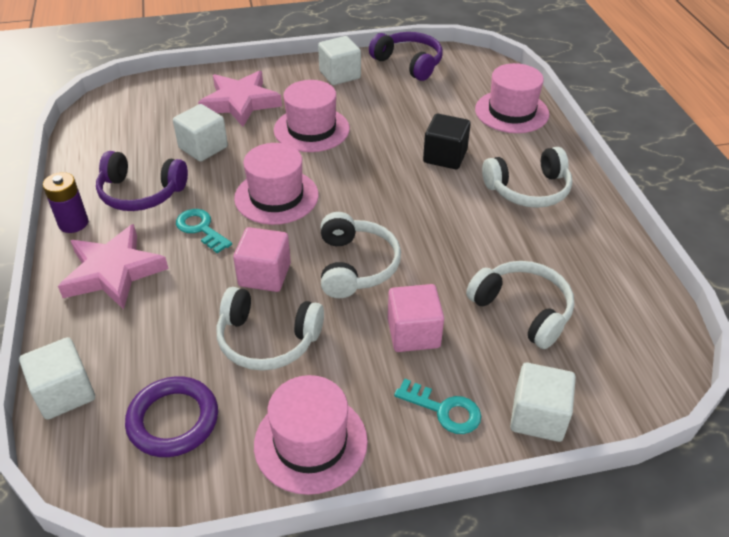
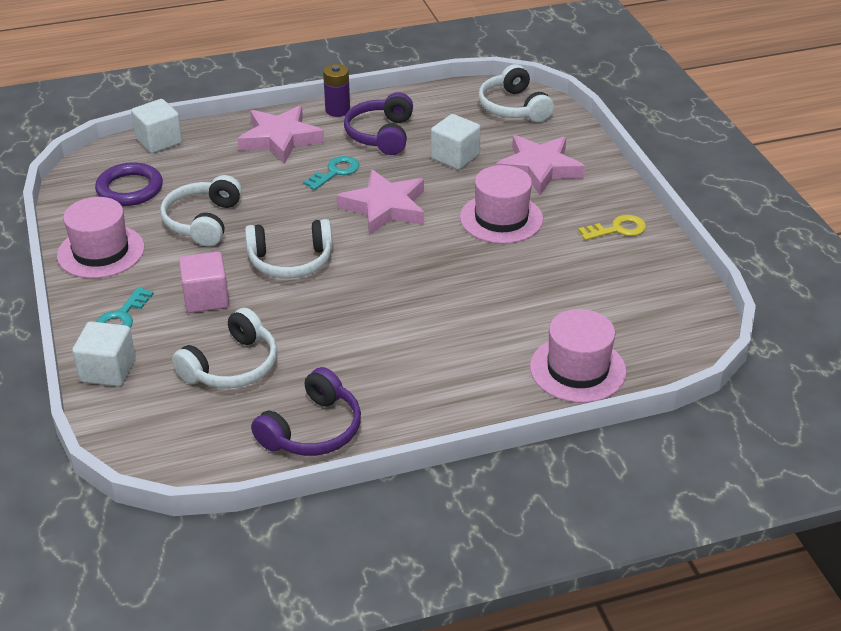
camera: 85 degrees right, 5 degrees down
(264, 275) = (278, 212): pink cube -> none
(276, 196) = (385, 207): pink hat -> pink star
(340, 75) = (617, 229): white cube -> yellow key
(409, 63) = (665, 281): purple headphones -> purple headphones (313, 430)
(445, 156) = (471, 314): black cube -> none
(528, 190) = (419, 378): white headphones -> white headphones (513, 107)

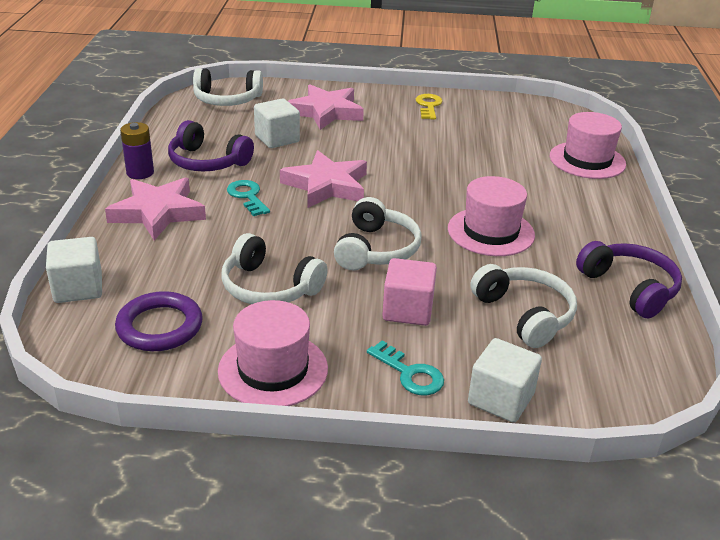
camera: 70 degrees left, 5 degrees down
(501, 218) = (382, 142): pink hat -> pink hat (490, 232)

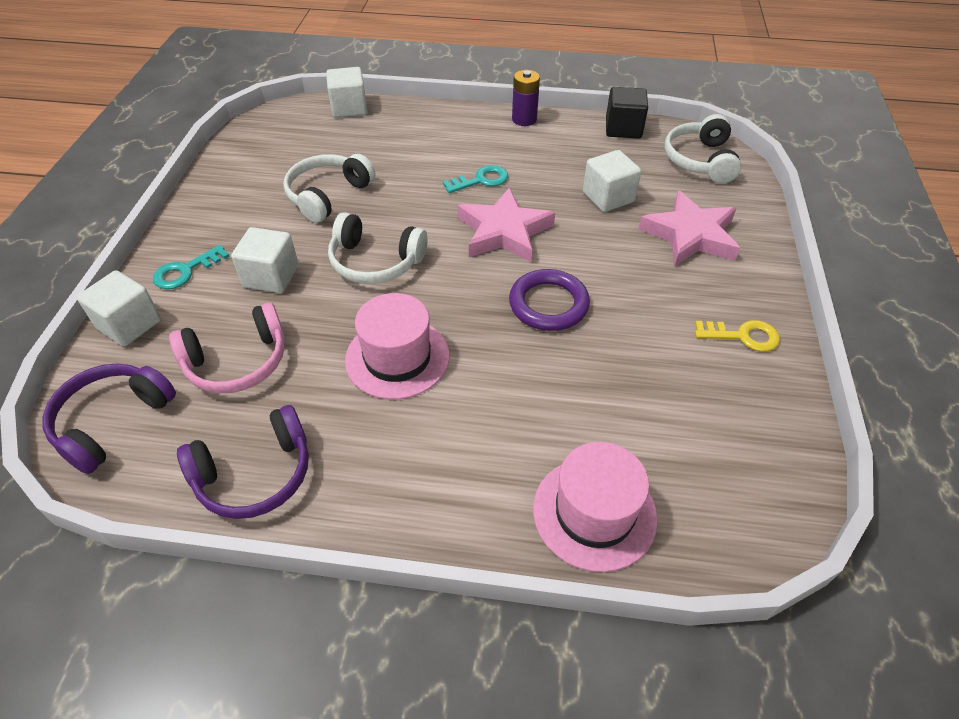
camera: 95 degrees right, 15 degrees up
(158, 212) = (453, 133): pink star -> none
(160, 326) = (292, 145): purple ring -> purple ring (548, 304)
(170, 126) = (623, 129): none -> black cube
(207, 162) = (549, 154): purple headphones -> purple headphones (112, 421)
(273, 369) = (221, 198): pink hat -> none
(408, 310) = (271, 276): pink cube -> white cube
(525, 314) = (237, 362): white headphones -> pink headphones

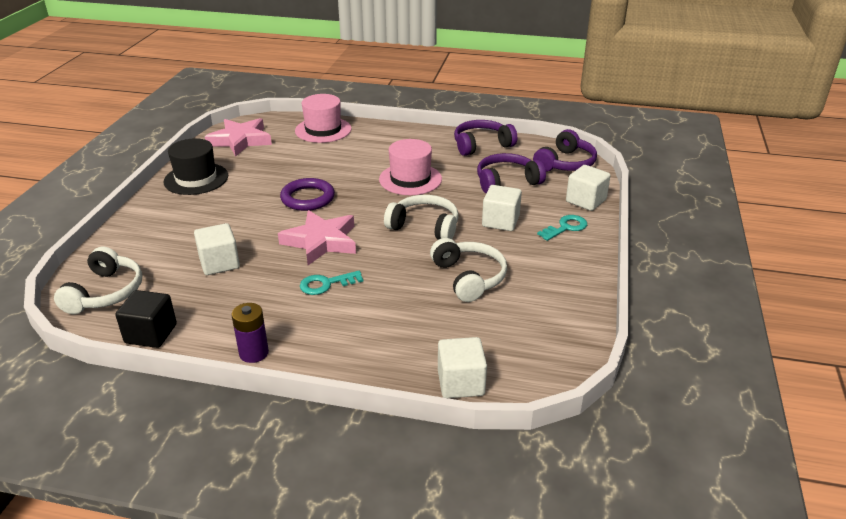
camera: 175 degrees left, 15 degrees down
(237, 362) = (506, 181): pink headphones -> purple headphones
(328, 195) = (469, 277): white headphones -> white headphones turned 60 degrees counterclockwise
(690, 235) = (176, 232): pink star -> pink star (240, 140)
(743, 336) = (196, 179): yellow key -> black hat

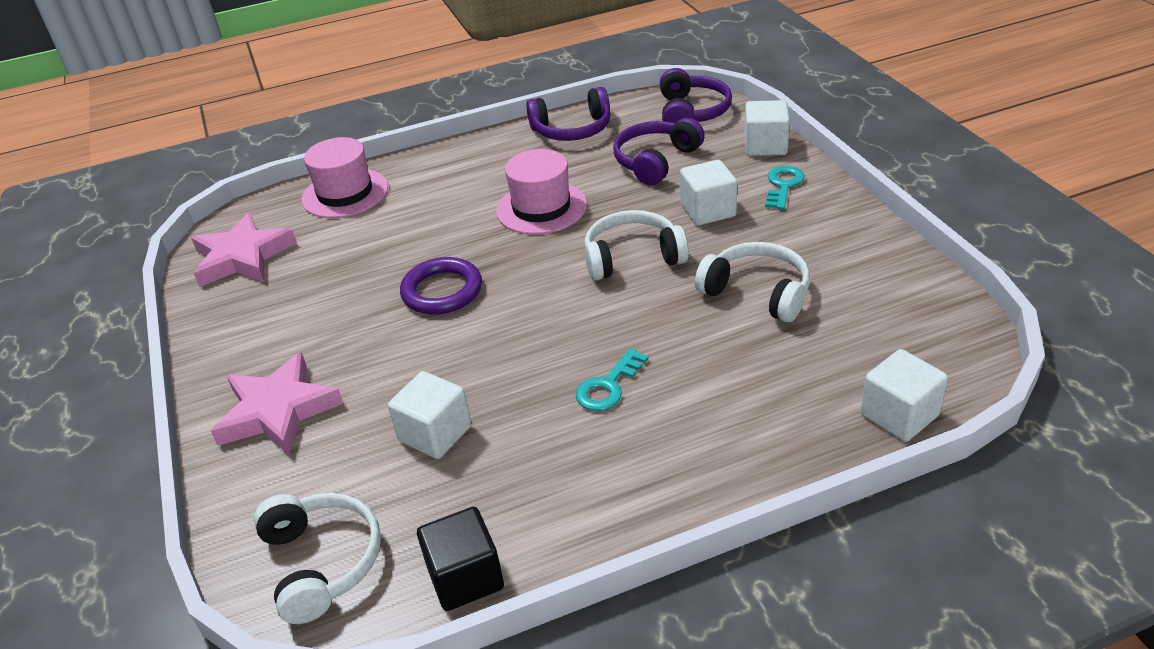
camera: 30 degrees left, 5 degrees up
(196, 179) = (246, 339): black hat -> none
(254, 353) = (633, 520): purple battery -> none
(321, 241) = (532, 337): pink star -> pink star (278, 411)
(481, 145) = (572, 130): purple headphones -> purple headphones turned 135 degrees counterclockwise

